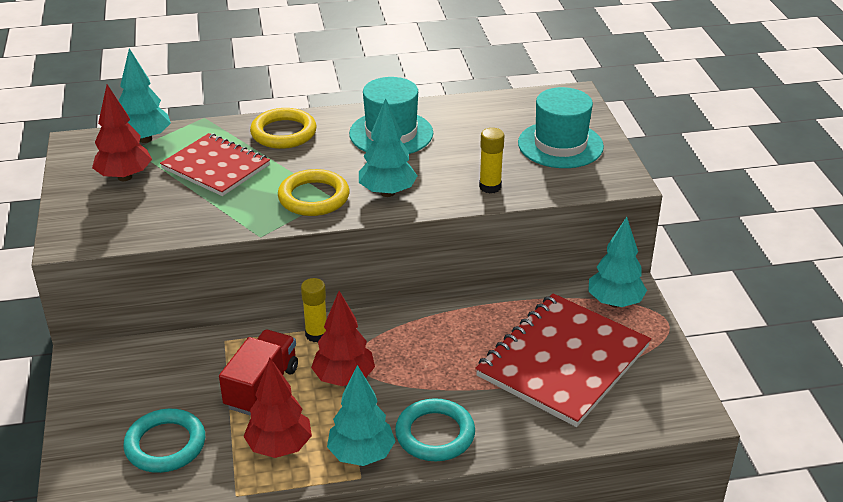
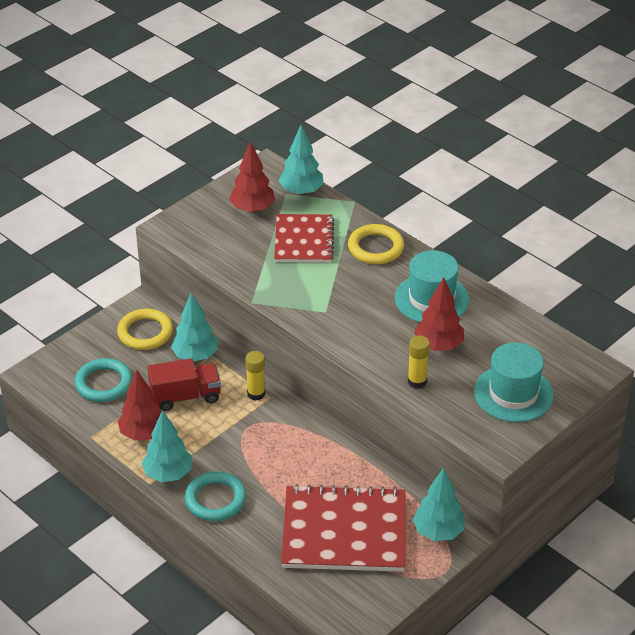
camera: 55 degrees right, 5 degrees up
(314, 197) = (316, 303): yellow ring -> yellow ring (145, 332)
(344, 378) = (227, 429): red tree -> red tree (438, 346)
(387, 192) = (357, 334): turquoise tree -> turquoise tree (195, 356)

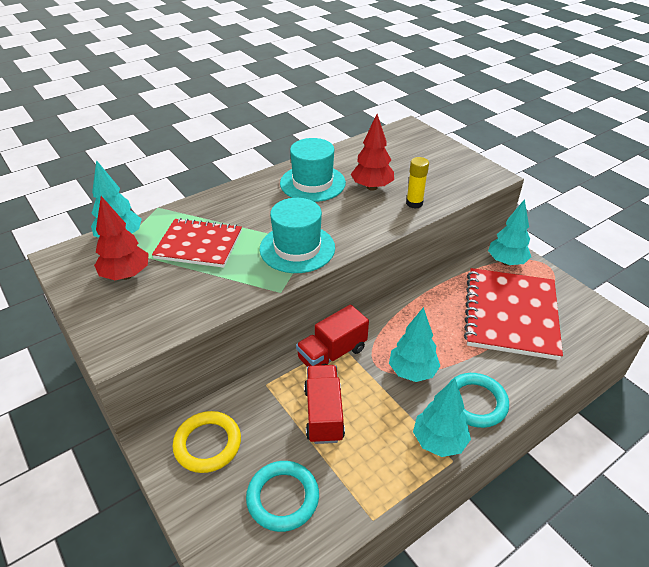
camera: 80 degrees left, 0 degrees up
(143, 433) = (375, 460): red tree -> none
(195, 356) = (263, 398): turquoise tree -> turquoise tree (412, 371)
(256, 394) = (332, 354): yellow glue stick -> red truck
(376, 248) = (232, 203): yellow ring -> none
(513, 393) = (432, 162): turquoise hat -> turquoise hat (297, 248)

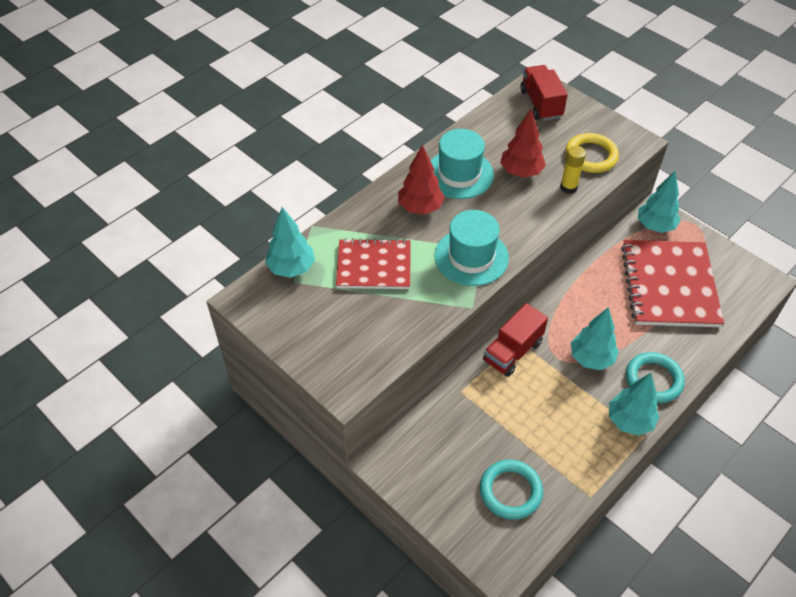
camera: 10 degrees left, 10 degrees up
(126, 275) = (318, 310): red tree -> red tree (420, 208)
(207, 444) = (428, 456): yellow ring -> yellow ring (591, 156)
(323, 414) = (522, 411): red truck -> red truck (541, 104)

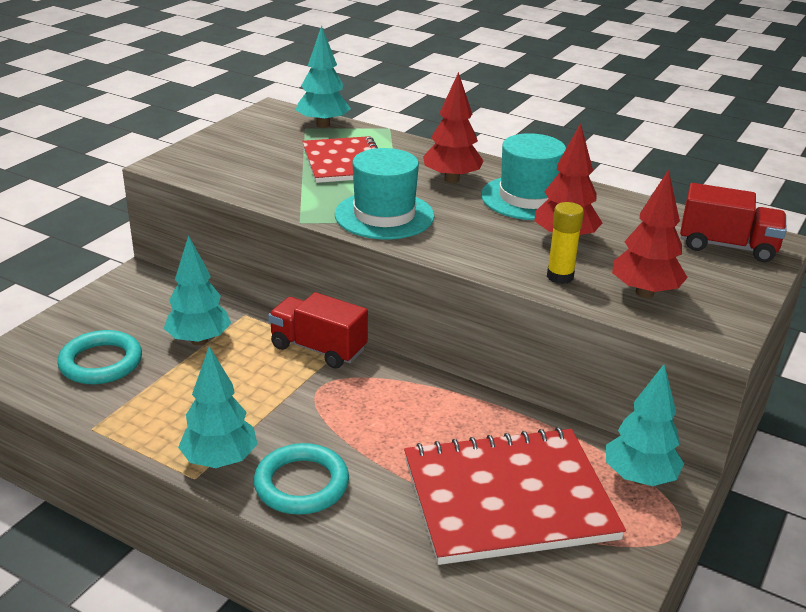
camera: 75 degrees right, 20 degrees down
(541, 104) = (727, 246): red truck -> red truck turned 45 degrees clockwise
(591, 156) = (644, 293): yellow ring -> red tree
(591, 358) = (326, 418): turquoise tree -> turquoise tree (199, 340)

